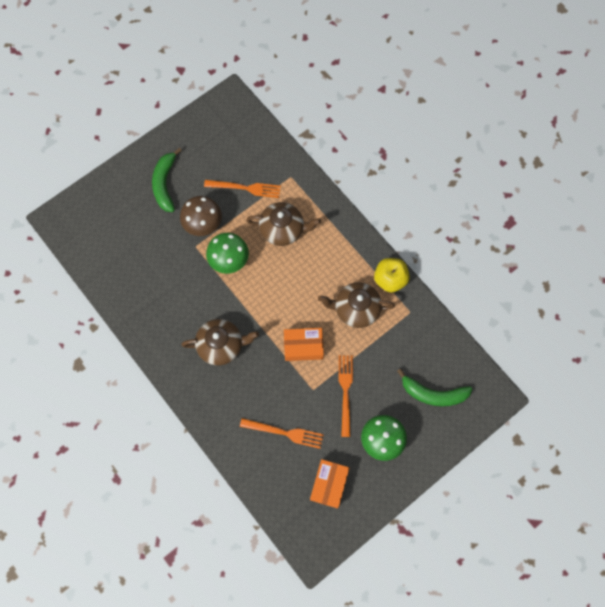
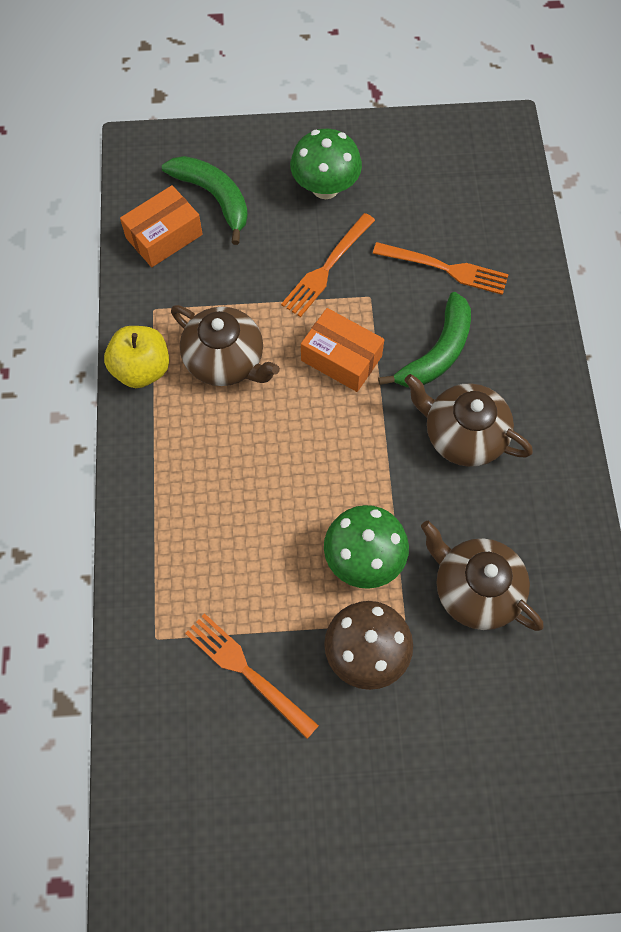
camera: 145 degrees left, 5 degrees down
(165, 184) = (385, 784): green banana -> green banana (437, 352)
(283, 229) = (239, 552): brown teapot -> brown teapot (475, 589)
(285, 433) = (446, 269): orange fork -> orange fork turned 150 degrees clockwise
(329, 484) = (431, 181): orange box -> orange box (164, 236)

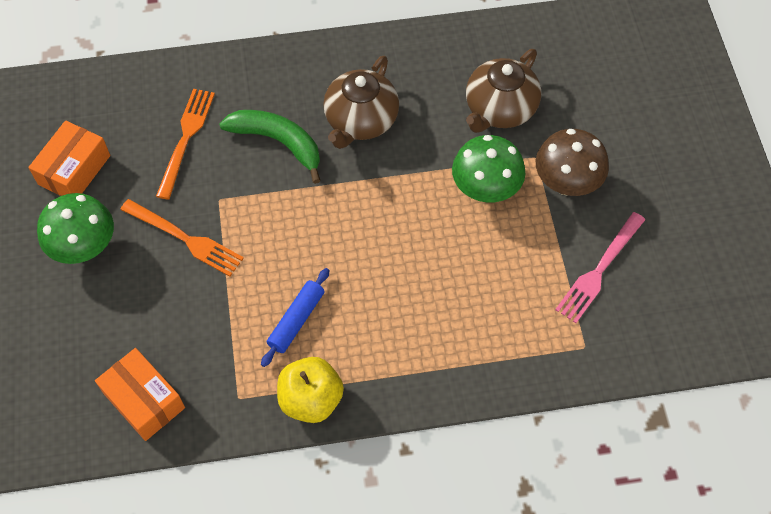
camera: 95 degrees left, 5 degrees down
(214, 197) = (93, 355): green banana -> none
(226, 361) = (296, 320): brown teapot -> blue rolling pin
(246, 671) = (599, 271): orange fork -> pink fork
(341, 358) = (288, 219): orange box -> orange box (74, 170)

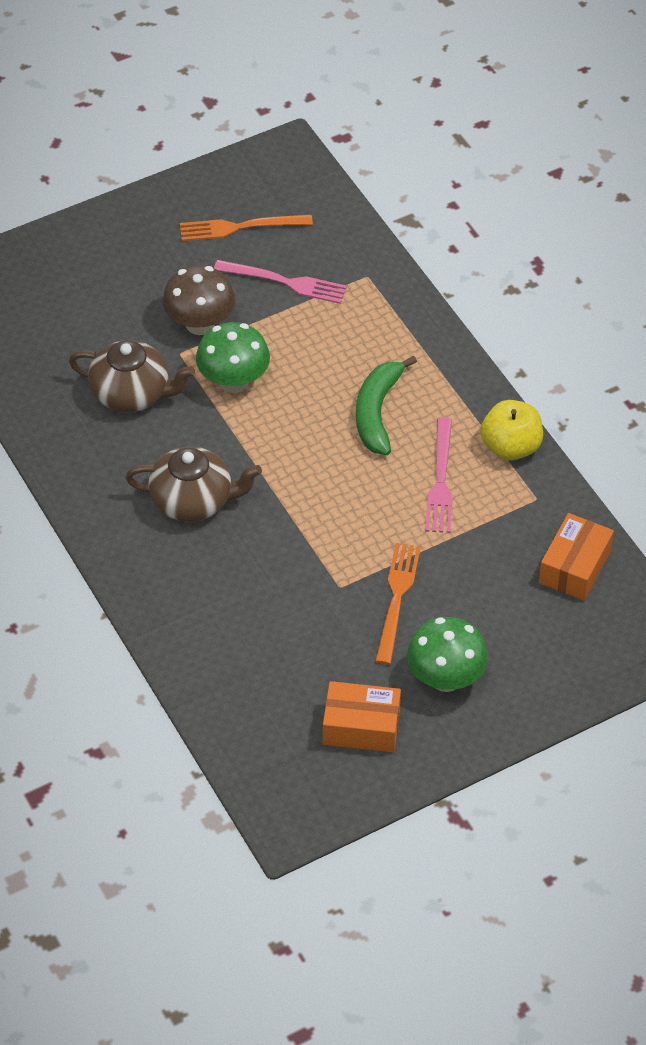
camera: 110 degrees left, 10 degrees down
(186, 138) = (278, 642): orange fork -> orange fork (239, 227)
(278, 142) = (249, 561): green banana -> green banana (377, 412)
(296, 320) = (440, 481): blue rolling pin -> pink fork

